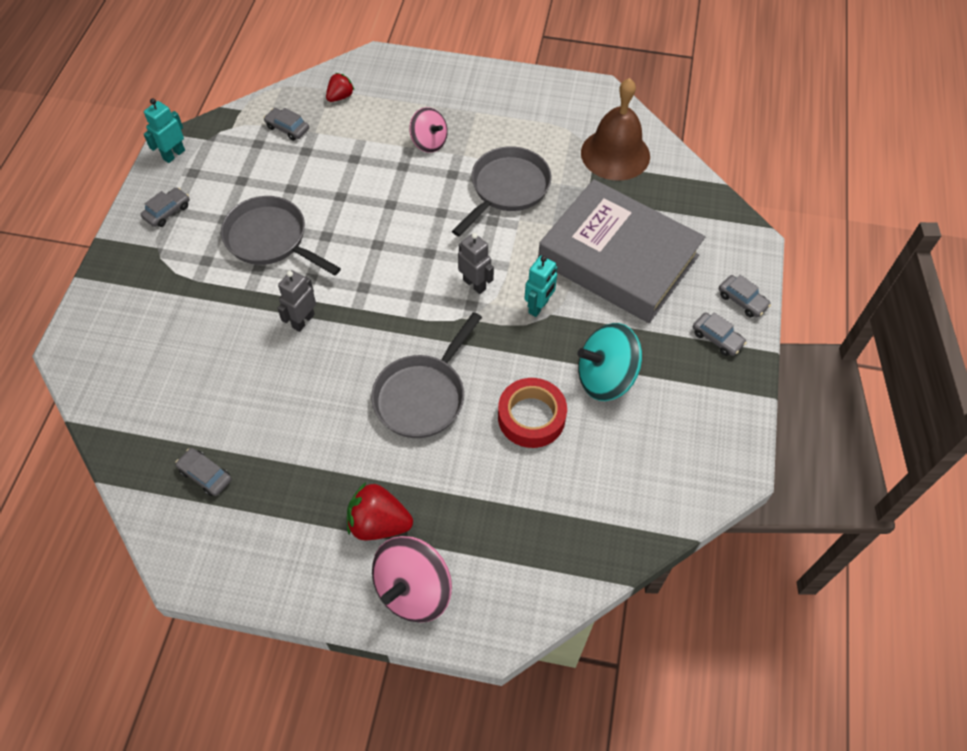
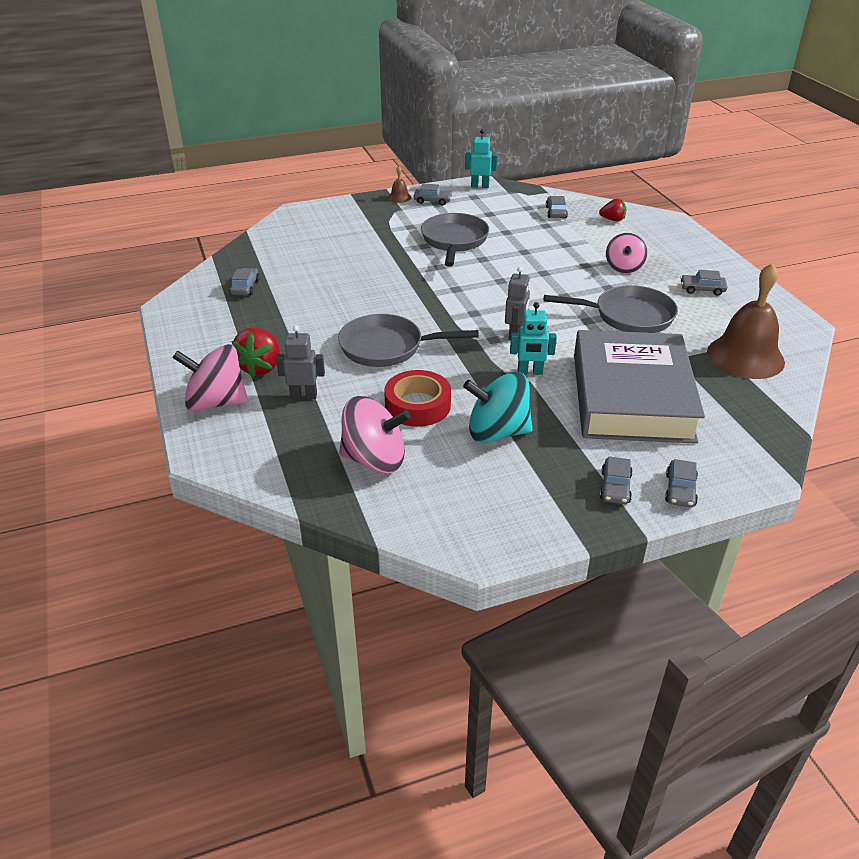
camera: 60 degrees right, 20 degrees down
(130, 236) = (399, 197): none -> brown bell
(303, 321) = (400, 277): grey robot -> grey robot (303, 395)
(378, 523) = (260, 367): red strawberry -> red strawberry turned 150 degrees counterclockwise
(505, 115) = (702, 289): none -> grey car
(587, 489) = (375, 459): none -> pink spinning top
(605, 377) = (497, 432): turquoise spinning top -> turquoise spinning top turned 45 degrees counterclockwise

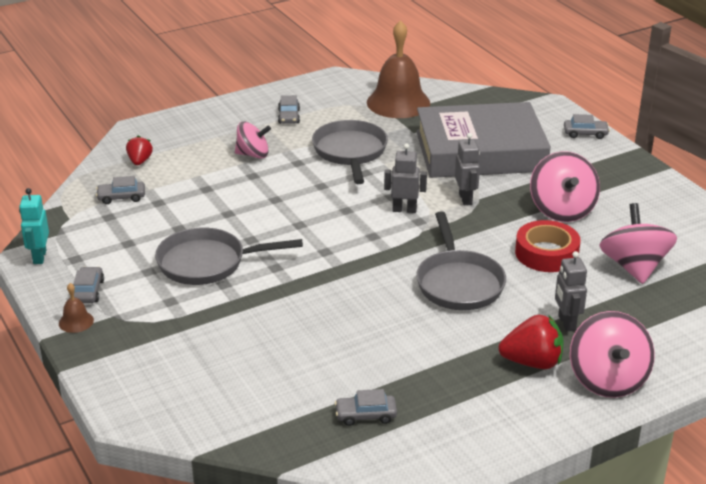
camera: 100 degrees left, 5 degrees down
(497, 432) = (562, 210): turquoise spinning top -> pink spinning top
(530, 372) = (466, 199): turquoise robot -> grey robot
(615, 487) = (598, 157): grey car -> none

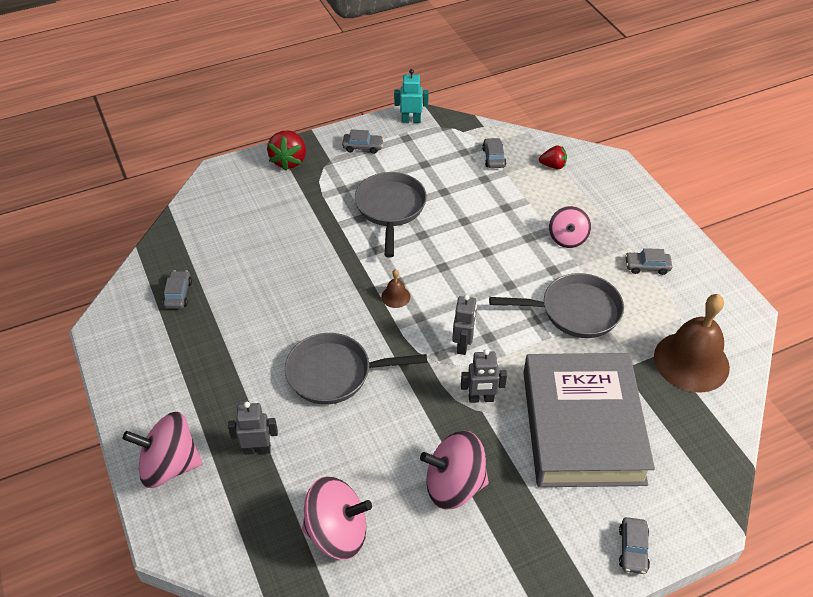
camera: 95 degrees right, 15 degrees up
(76, 321) = (327, 143): brown bell -> brown bell (395, 296)
(532, 362) = (209, 411): red strawberry -> red strawberry (289, 161)
(546, 253) = (373, 454): red tape -> none

